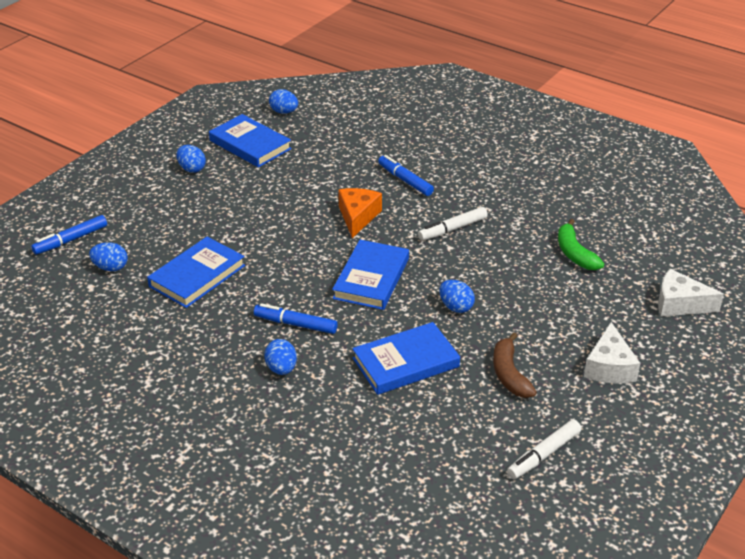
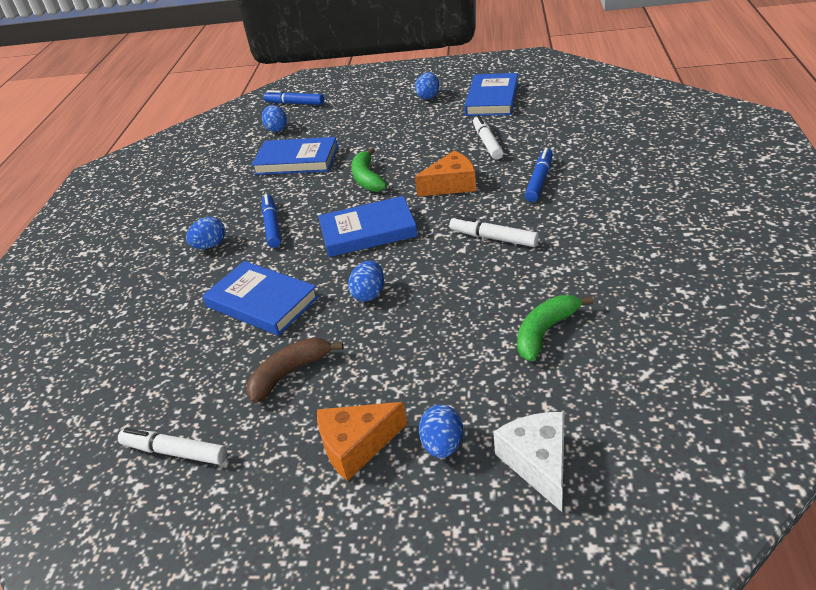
camera: 65 degrees right, 0 degrees up
(284, 112) = (560, 88): blue egg -> blue egg (443, 445)
(289, 250) = (367, 178): none -> green banana
(318, 176) = (487, 142): none -> white marker
(609, 367) = (356, 445): white cheese -> orange cheese

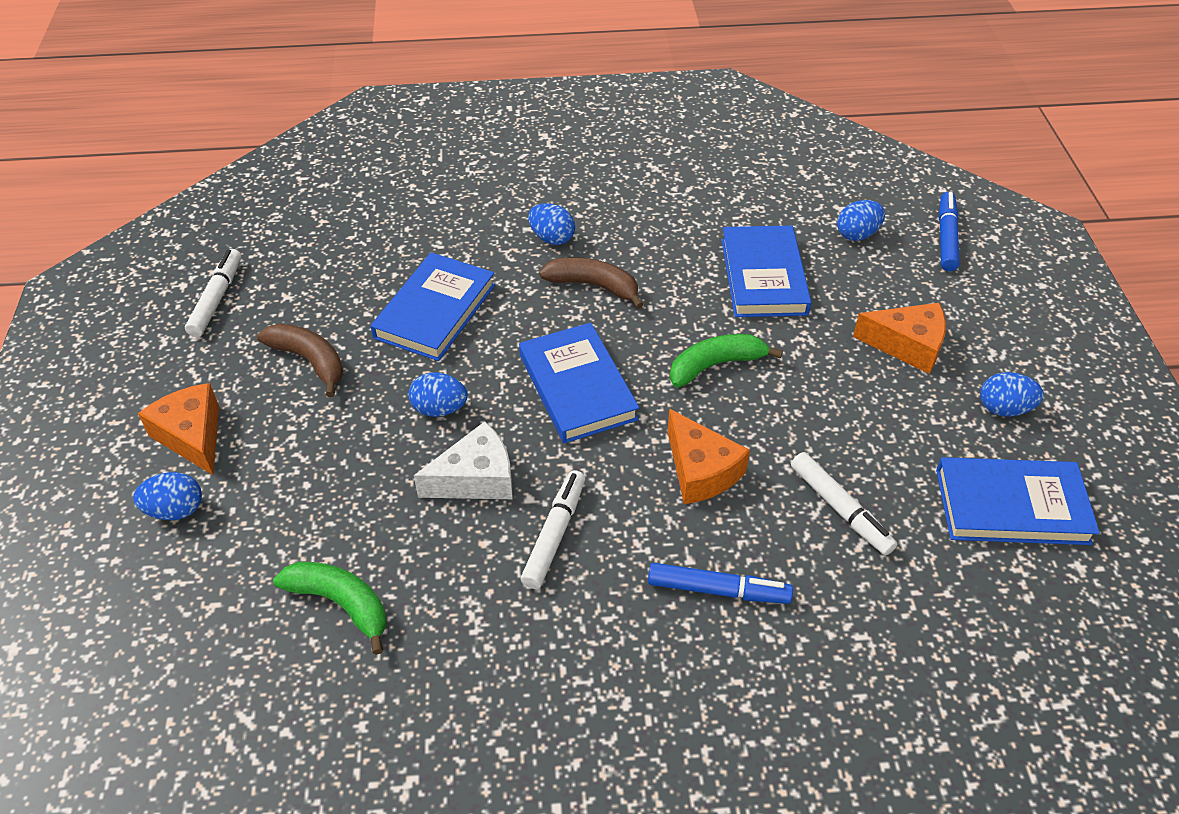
camera: 75 degrees right, 10 degrees up
(272, 226) = (594, 286): blue marker -> brown banana
(374, 119) = (907, 345): none -> orange cheese
(487, 142) = (840, 509): white marker -> white marker turned 75 degrees clockwise
(538, 463) = (130, 600): white cheese -> white cheese (475, 478)

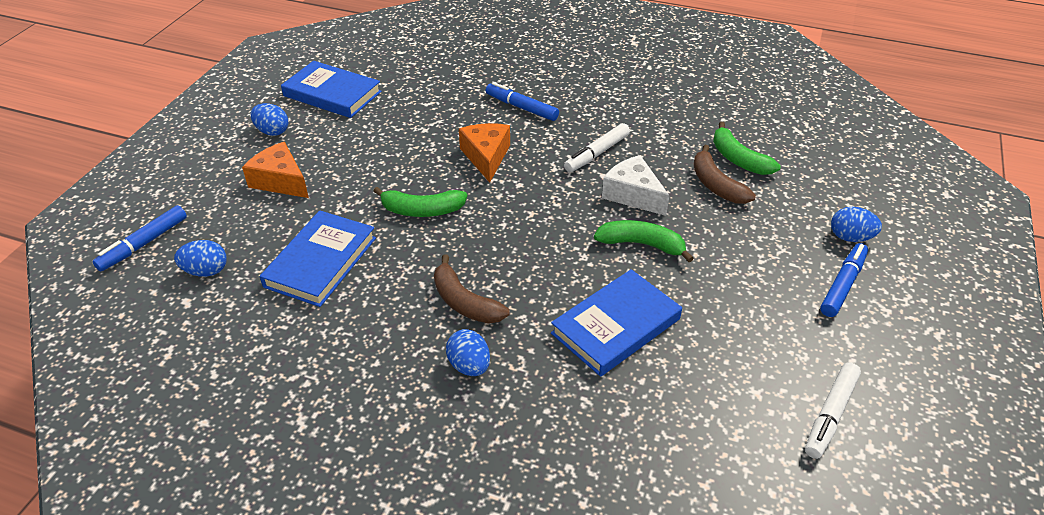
camera: 155 degrees left, 5 degrees down
(192, 436) = (842, 285): orange cheese -> blue marker
(309, 361) = (740, 316): brown banana -> brown banana (716, 185)
(439, 409) = (642, 244): blue egg -> green banana
(475, 478) = (633, 195): white cheese -> white cheese turned 45 degrees clockwise
(577, 387) = (532, 227): blue book -> none
(840, 509) = (423, 118): white marker -> none

